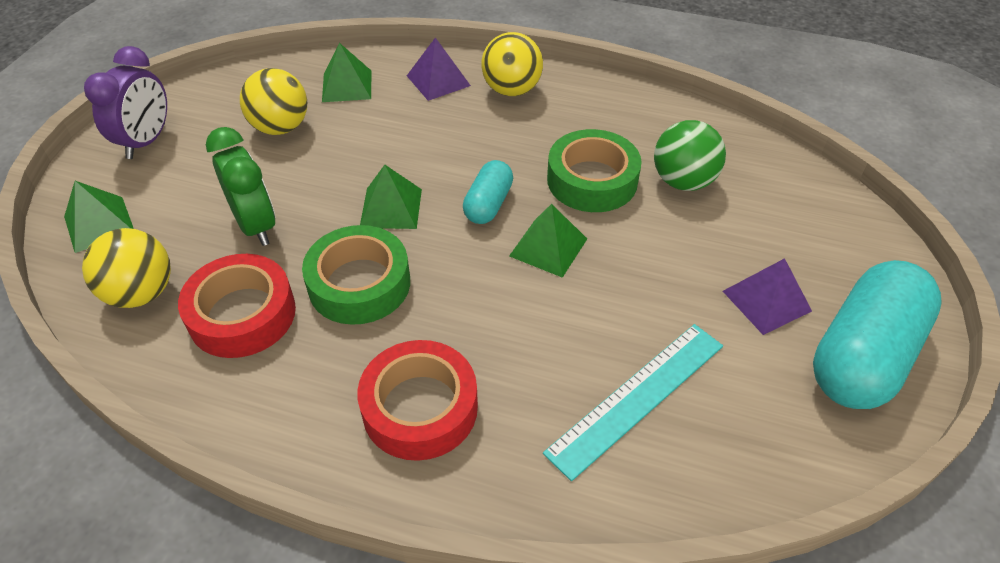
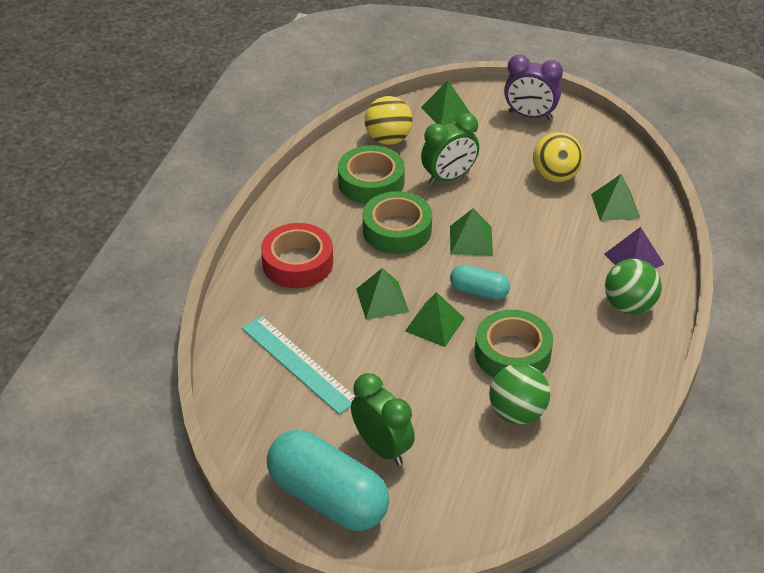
camera: 90 degrees right, 5 degrees down
(242, 314) = (371, 182): red tape -> green tape
(504, 301) = (382, 300): none -> green pyramid
(511, 90) = (629, 305): yellow ball -> green ball
(766, 300) = (382, 448): purple pyramid -> green clock

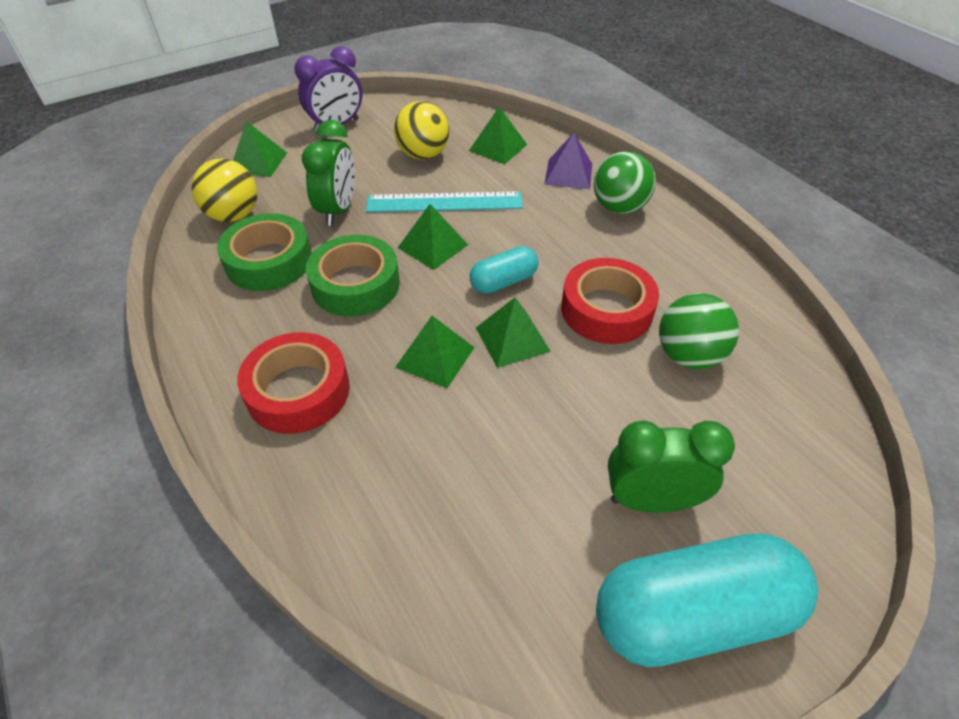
camera: 50 degrees left, 5 degrees up
(298, 364) = (449, 495): turquoise ruler -> turquoise ruler (444, 202)
(512, 353) = (606, 310): green tape -> red tape

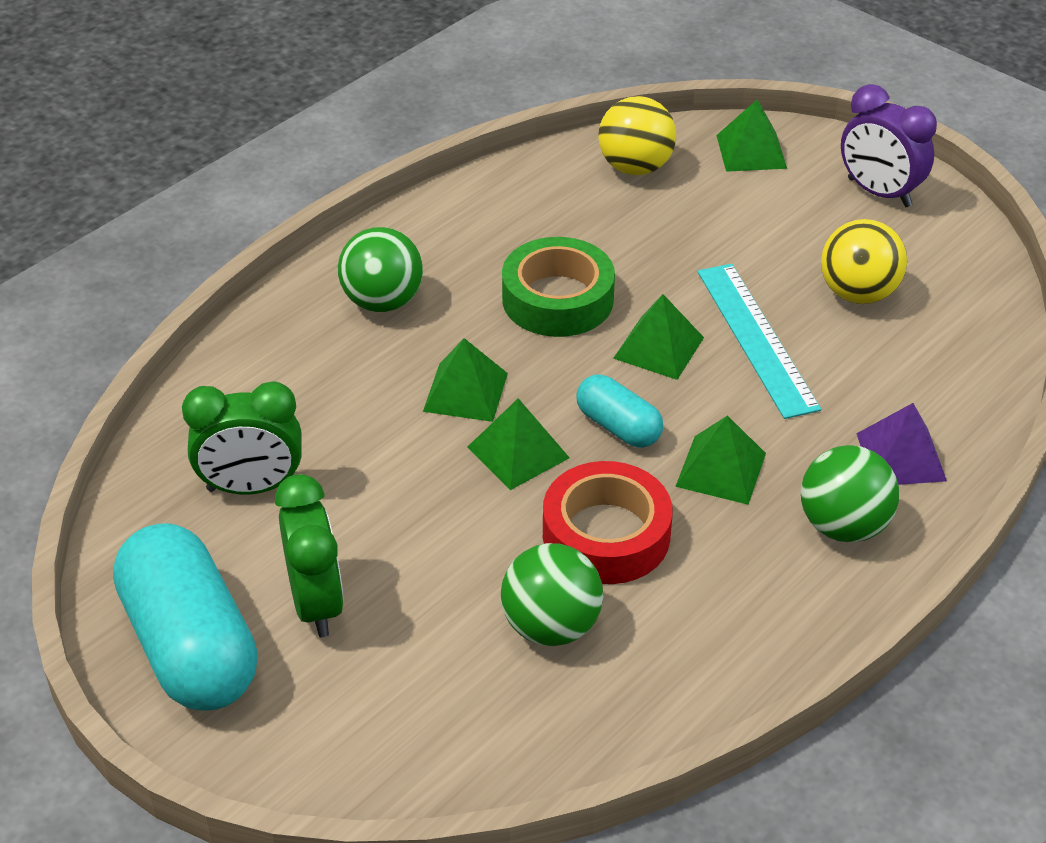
camera: 75 degrees right, 5 degrees down
(269, 261) = (567, 220): green tape -> none
(298, 391) = (382, 301): red tape -> green ball
(338, 210) = (688, 247): green clock -> green clock (252, 487)
(498, 147) = (926, 366): green pyramid -> green pyramid (721, 469)

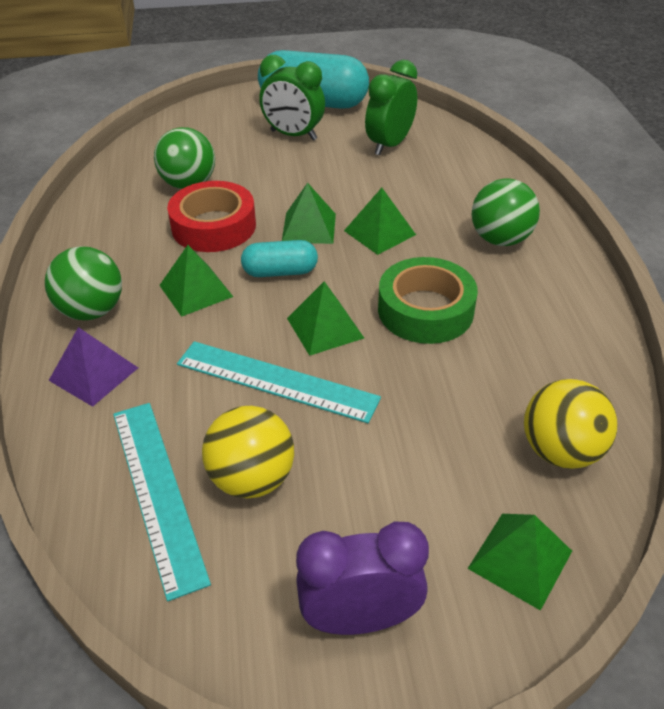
camera: 130 degrees right, 0 degrees up
(934, 332) = (158, 492): none -> turquoise ruler

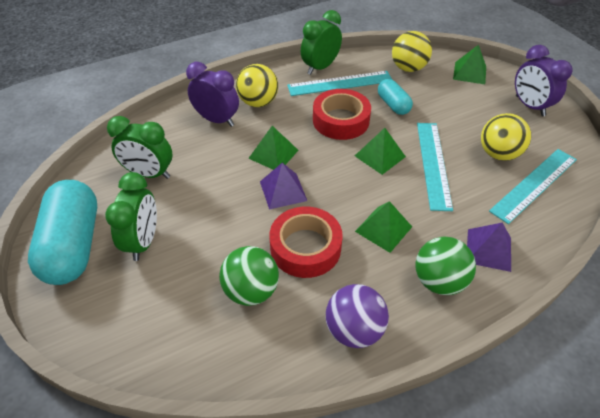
camera: 110 degrees left, 5 degrees up
(94, 234) = (354, 330): none -> purple ball
(280, 272) = (340, 191): turquoise capsule -> turquoise capsule (393, 105)
(309, 227) = (283, 191): green pyramid -> purple pyramid
(425, 310) = (341, 120): green tape -> red tape
(471, 199) = (217, 120): none -> purple clock
(500, 239) = (258, 102): green ball -> yellow ball
(528, 336) = (340, 83): none -> turquoise ruler
(586, 324) = (320, 67): none -> green clock

